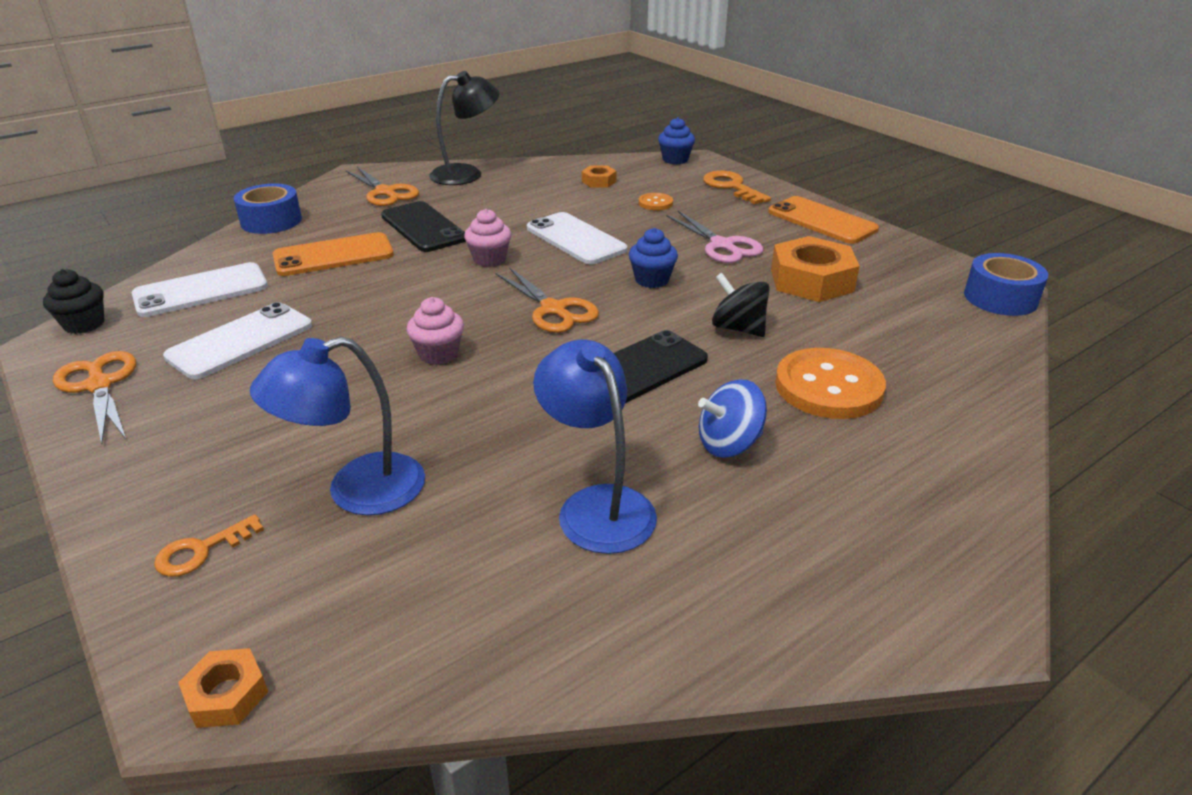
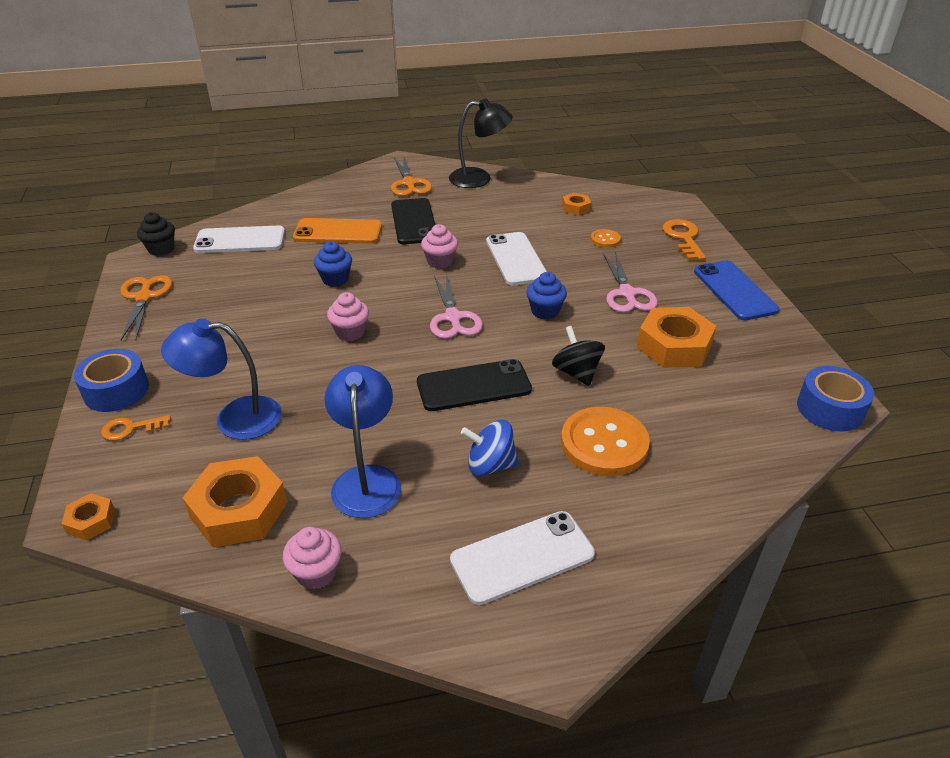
camera: 25 degrees right, 5 degrees up
(240, 341) = (239, 287): white phone -> white phone (522, 557)
(271, 221) = (317, 192): blue tape -> blue tape (116, 390)
(453, 598) = (239, 510): none -> orange nut
(553, 309) = (453, 317): orange scissors -> pink scissors
(624, 635) = (316, 573): none -> pink cupcake
(675, 160) = (657, 199): blue cupcake -> blue cupcake (335, 279)
(821, 221) = (734, 290): orange phone -> blue phone

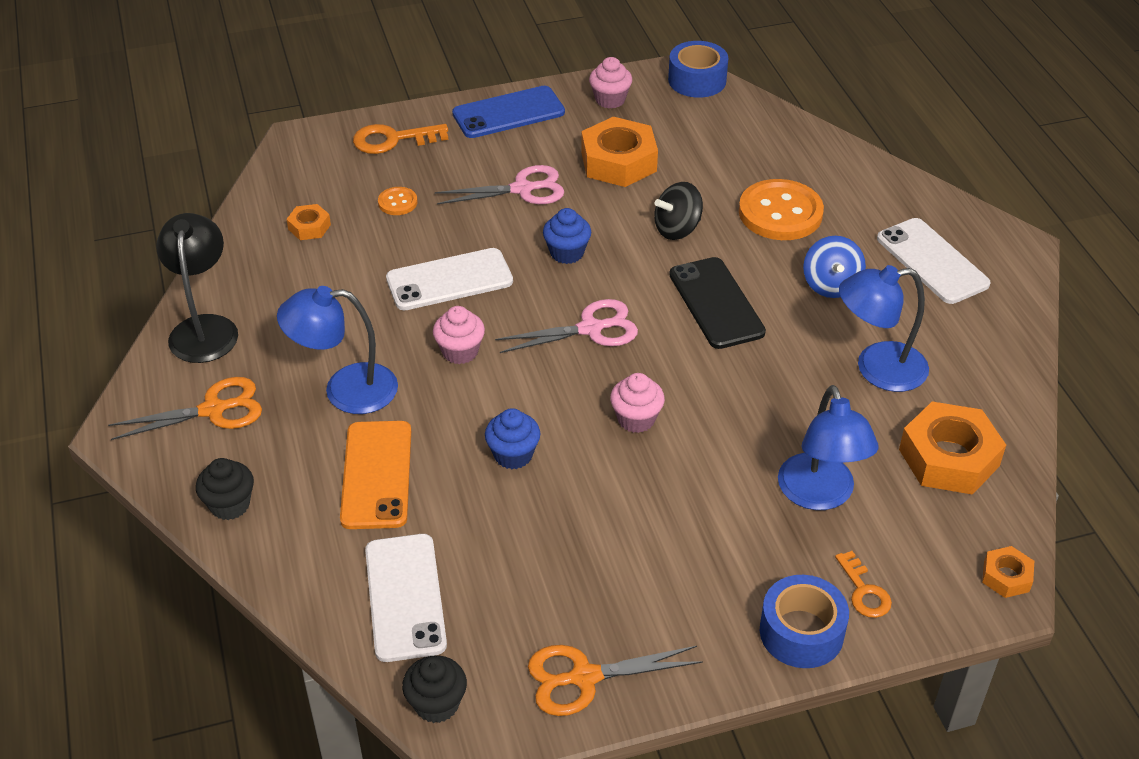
camera: 95 degrees left, 5 degrees up
(316, 573) = (998, 386): pink cupcake -> pink cupcake (610, 100)
(334, 190) = (230, 505): none -> black cupcake
(414, 222) = (345, 390): black phone -> blue lamp

